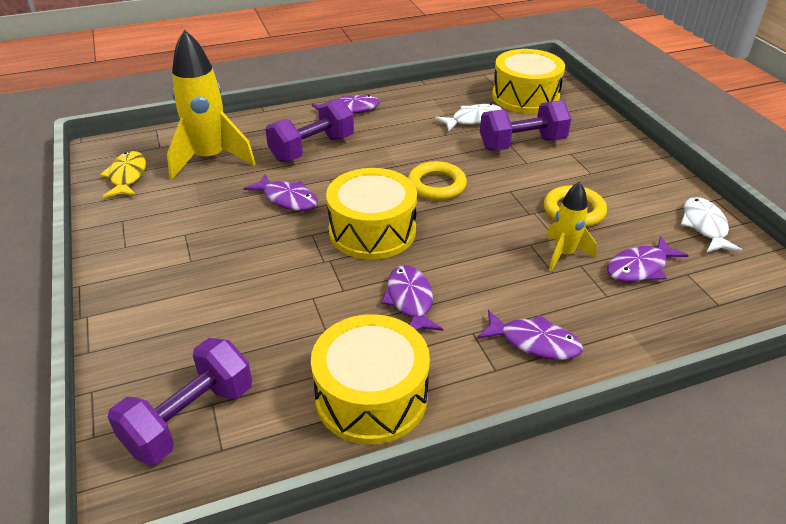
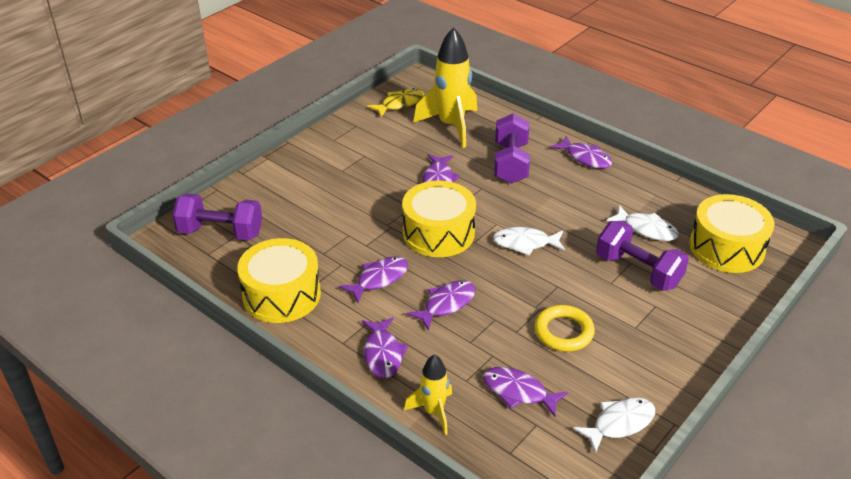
camera: 60 degrees right, 0 degrees up
(312, 148) = (511, 163): purple dumbbell -> purple dumbbell turned 75 degrees clockwise
(436, 185) = (525, 243): yellow ring -> white fish
(487, 267) = (446, 304): none -> purple fish
(564, 254) = (497, 342): yellow rocket -> yellow rocket (433, 412)

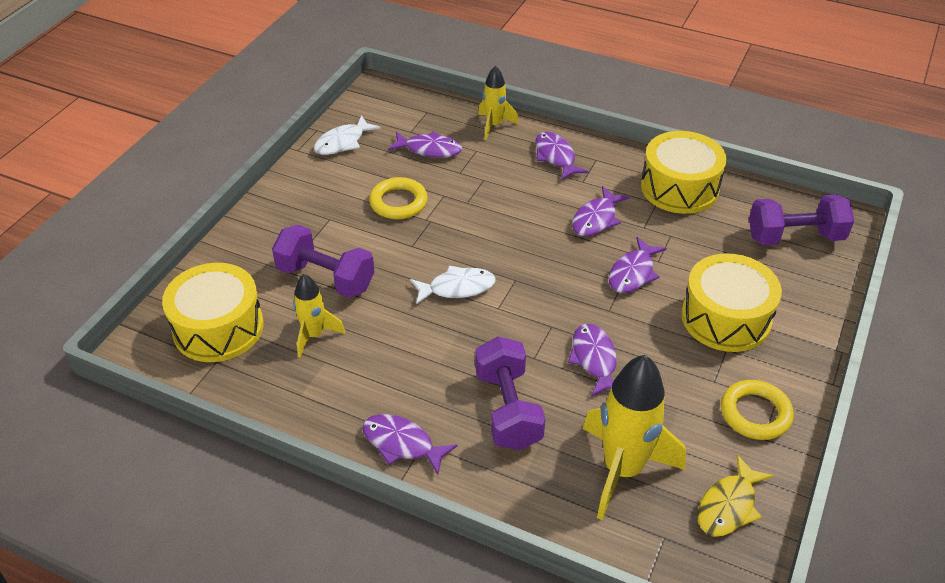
camera: 165 degrees right, 5 degrees up
(351, 136) = (755, 413): none -> yellow ring
(438, 233) = (560, 282): yellow drum -> yellow drum (725, 318)
(446, 304) = (518, 207): purple fish -> purple fish (633, 273)
(646, 229) = (314, 335): white fish -> yellow rocket

